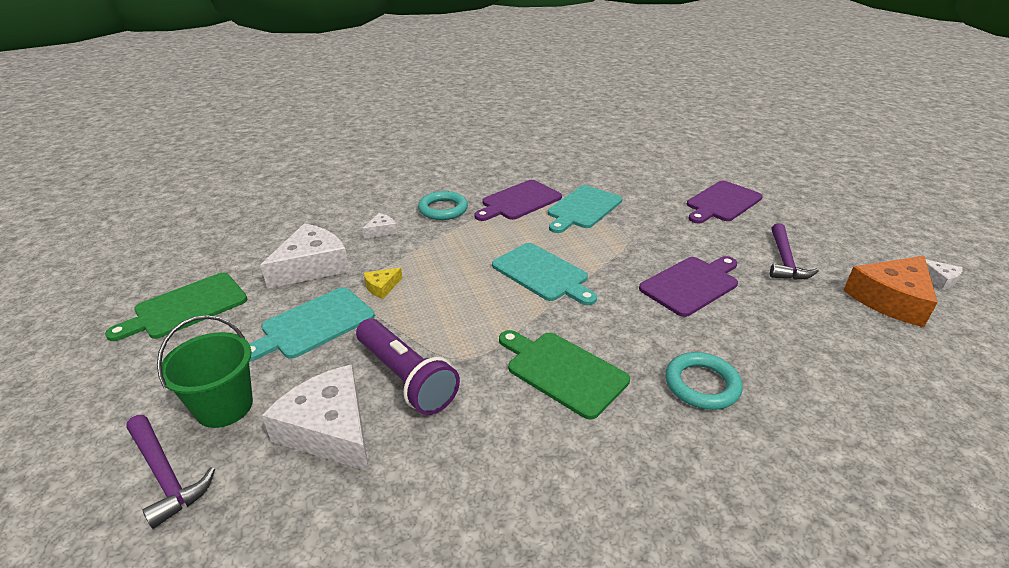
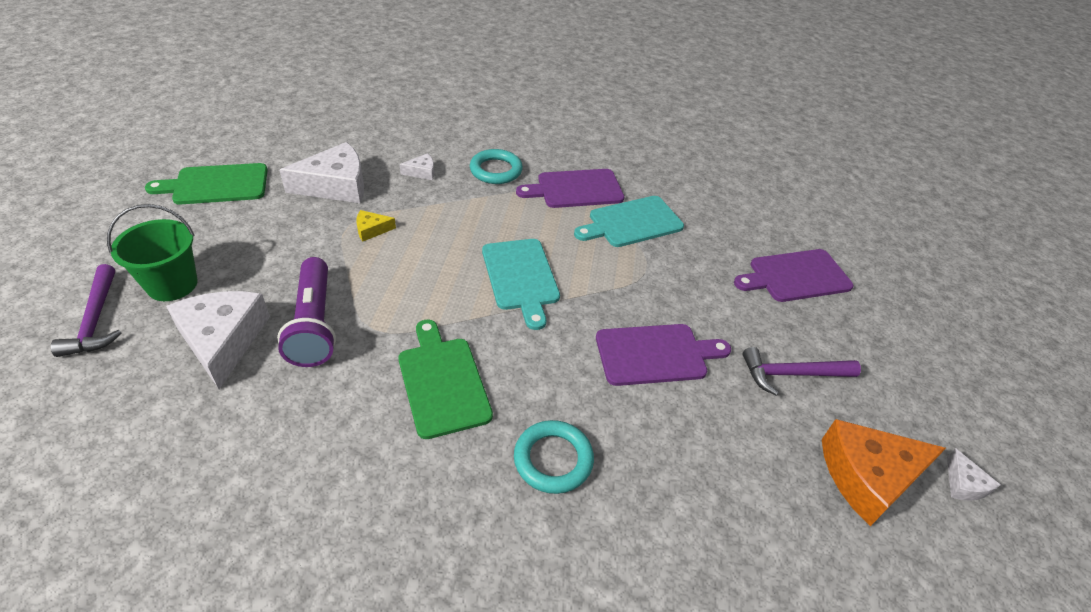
camera: 25 degrees right, 10 degrees up
(314, 324) = (290, 242): turquoise cutting board -> none
(785, 260) = (792, 374): purple hammer -> purple hammer turned 45 degrees clockwise

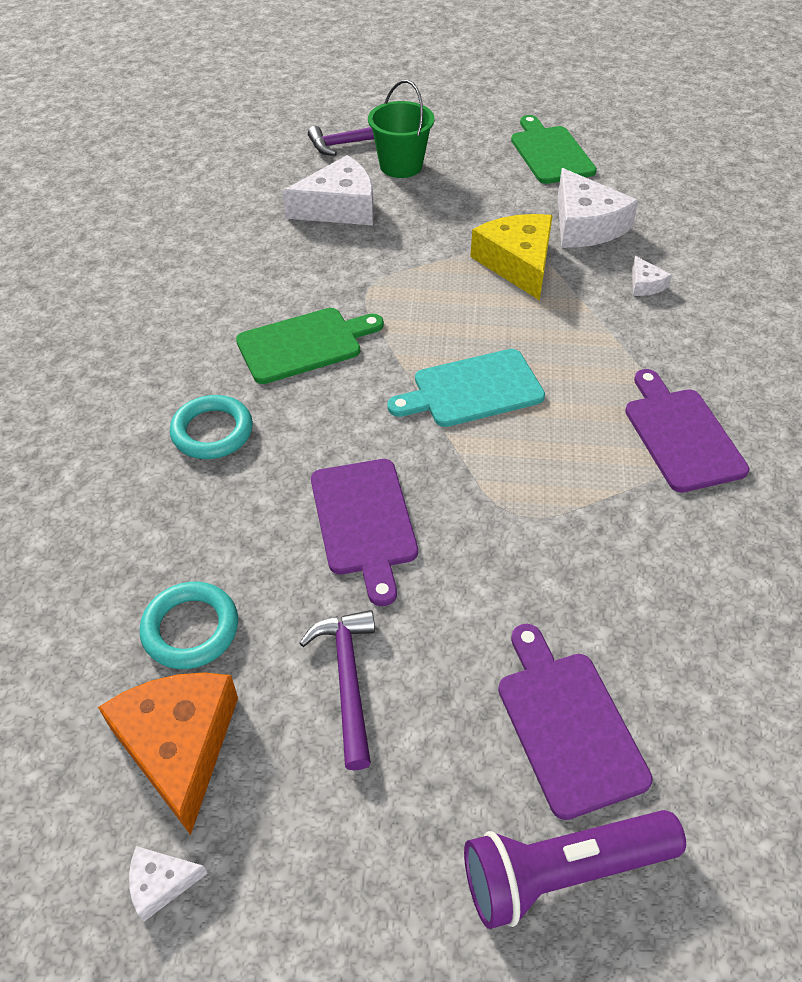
camera: 90 degrees right, 5 degrees up
(314, 324) = (367, 252): purple flashlight -> purple flashlight (562, 871)
(371, 230) = (517, 263): yellow cheese -> yellow cheese, size x2.18
(496, 170) = (684, 349): turquoise ring -> turquoise ring (190, 629)
(632, 222) = (627, 501): turquoise cutting board -> none

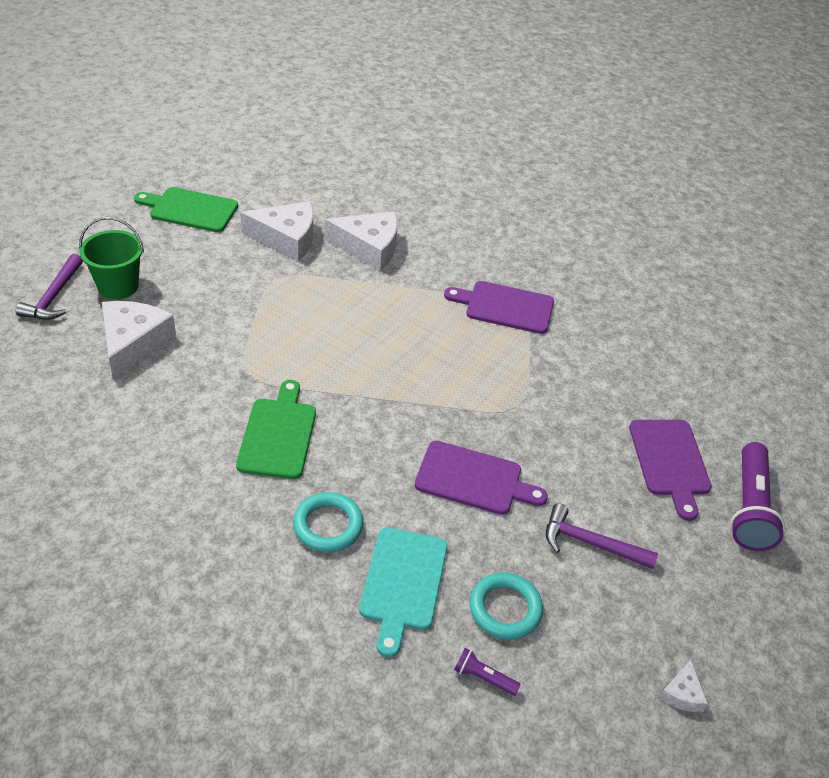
camera: 65 degrees left, 5 degrees down
(84, 646) = (483, 677): none -> purple flashlight
(179, 745) = (593, 649): orange cheese -> none
(472, 389) = (397, 372): turquoise cutting board -> turquoise cutting board (403, 583)
(517, 263) = (294, 288): yellow cheese -> none
(568, 725) = (669, 461): purple cutting board -> purple cutting board turned 105 degrees counterclockwise
(645, 284) = (369, 247): white cheese -> white cheese, size x2.18

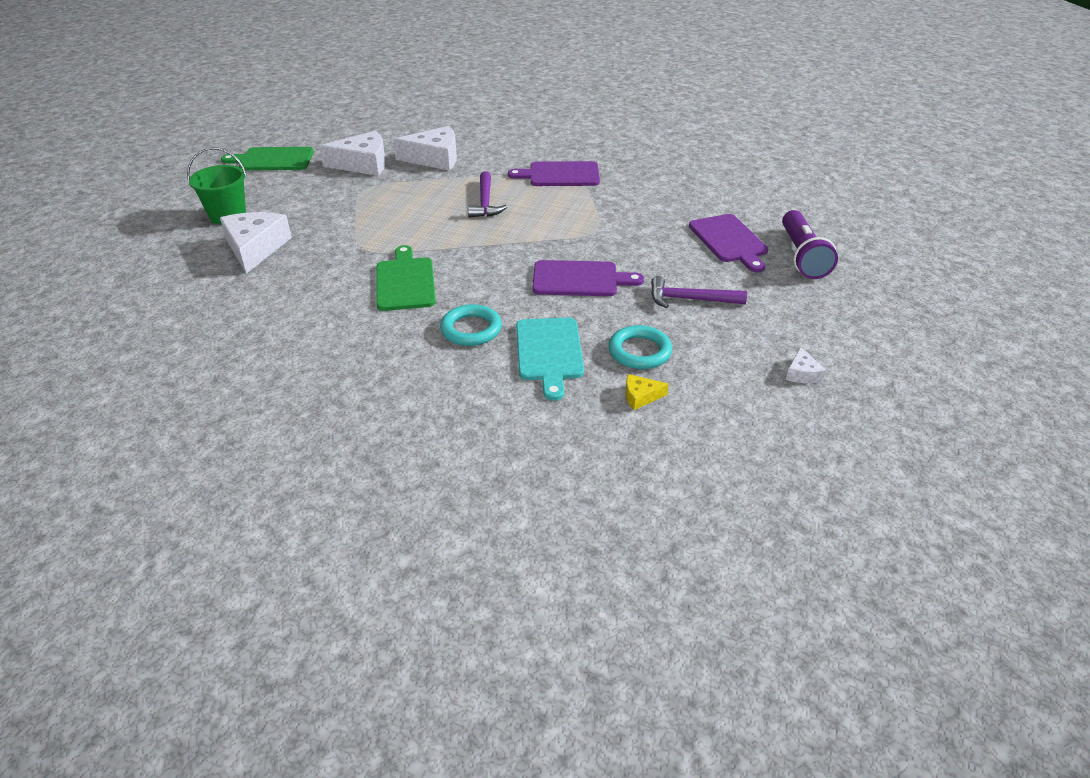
camera: 10 degrees left, 5 degrees down
(54, 296) = (172, 231): purple hammer -> purple hammer (485, 202)
(483, 677) = (640, 396): purple flashlight -> yellow cheese

